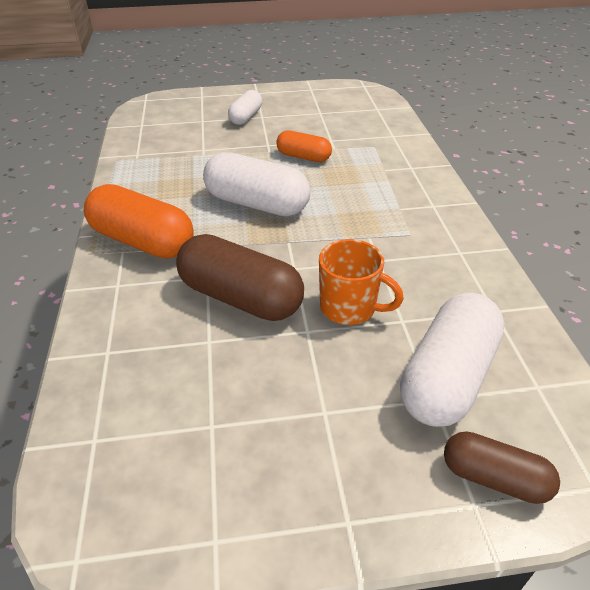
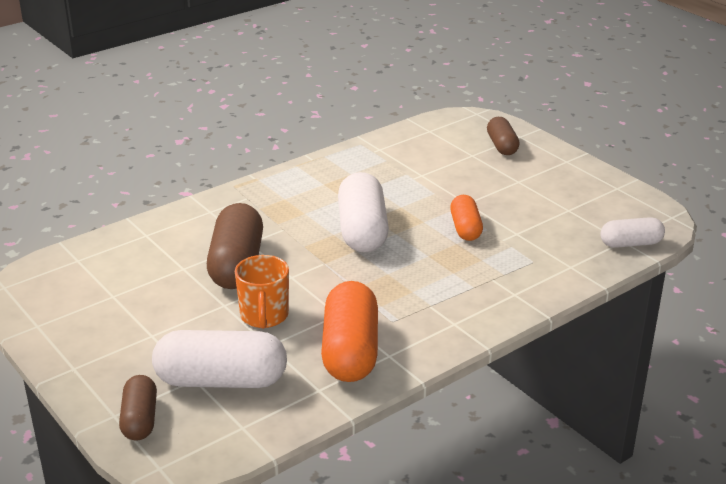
camera: 60 degrees right, 10 degrees down
(143, 241) = (265, 201): orange capsule -> orange capsule (350, 351)
(205, 106) = (502, 146): none -> brown capsule
(246, 117) = (506, 174): white capsule -> white capsule (630, 243)

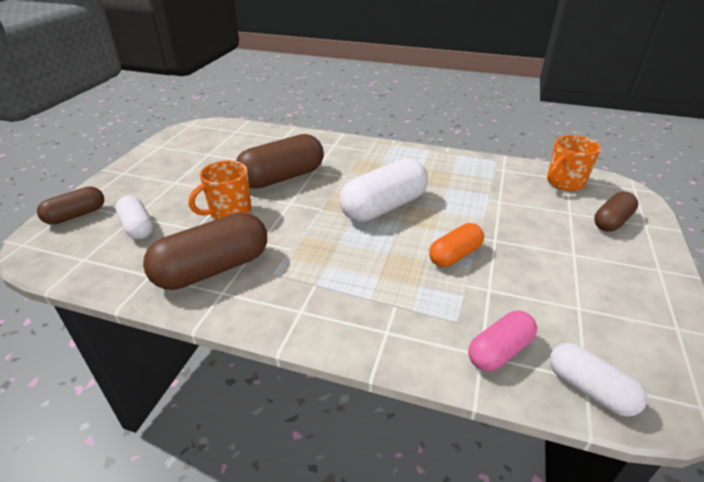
camera: 55 degrees right, 5 degrees up
(221, 380) = (137, 227): white capsule -> white capsule, size x0.58
(350, 351) = (213, 269): orange capsule -> brown capsule
(433, 135) = (564, 183): none -> orange mug
(575, 258) = (499, 351): none -> pink capsule

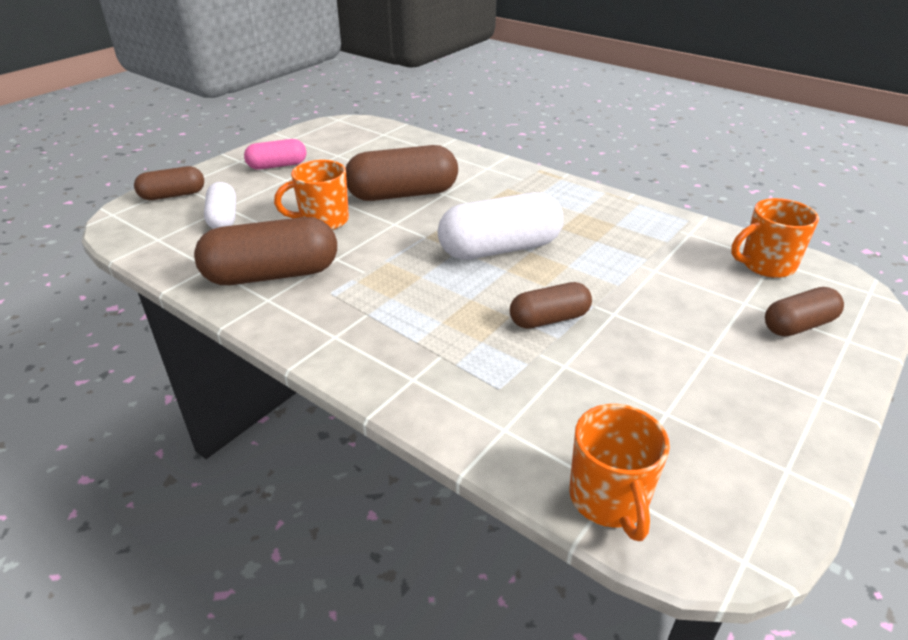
camera: 20 degrees right, 0 degrees up
(455, 255) = (549, 319): orange capsule -> brown capsule
(499, 351) = (528, 432): pink capsule -> pink capsule (277, 166)
(589, 389) = (609, 499): white capsule -> orange mug

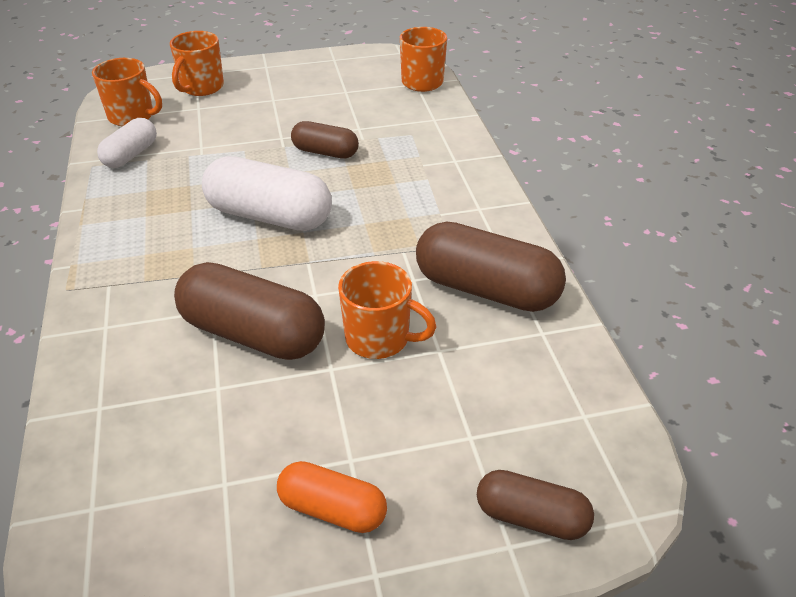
camera: 140 degrees left, 5 degrees up
(223, 218) = (486, 411): white capsule -> white capsule (131, 155)
(277, 166) = (332, 509): pink capsule -> orange capsule
(798, 325) = (201, 87): brown capsule -> orange mug

